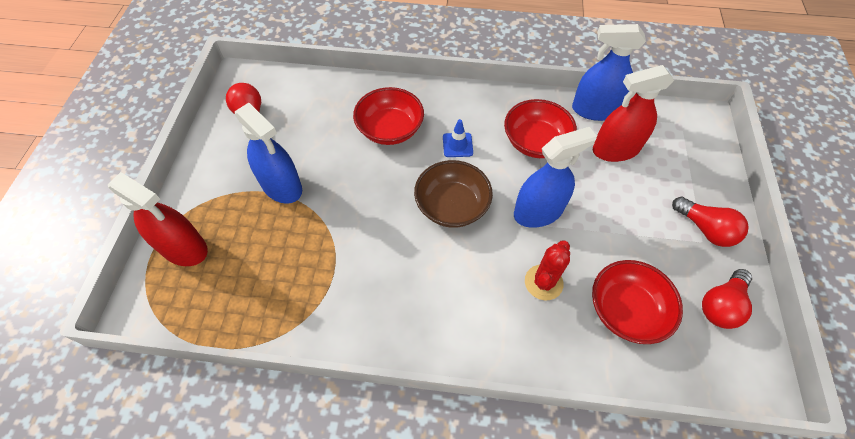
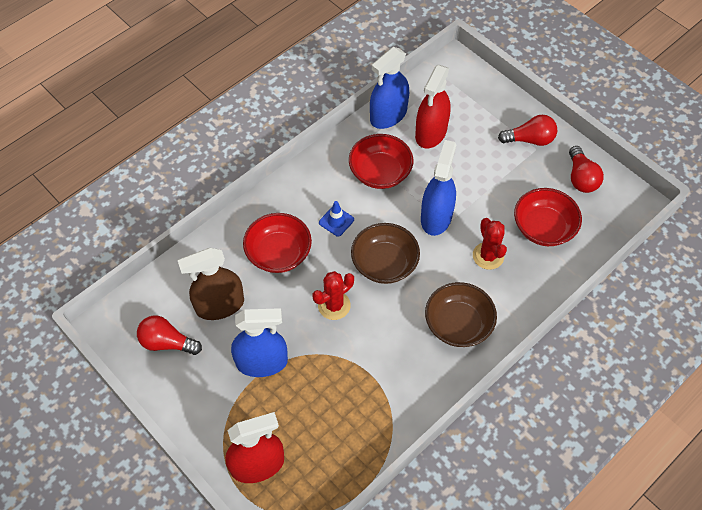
camera: 50 degrees left, 0 degrees up
(310, 126) = (220, 305): none -> brown spray bottle
(377, 198) = (334, 305): none -> red cactus
(446, 308) = (458, 324): none -> brown bowl

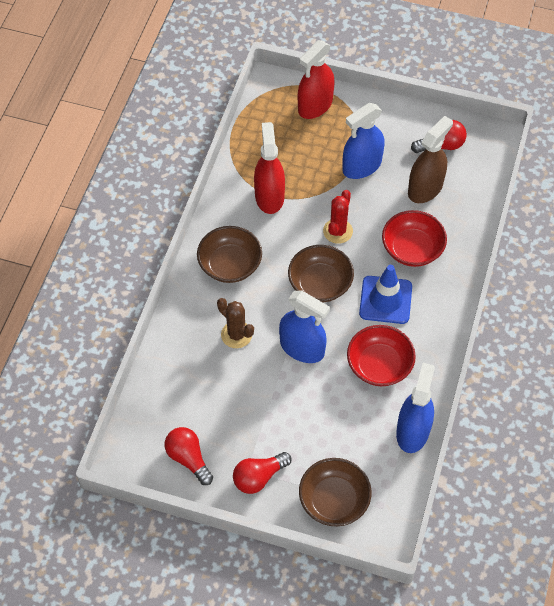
camera: 150 degrees right, 0 degrees up
(336, 221) = (385, 300): blue traffic cone -> blue traffic cone, size x1.82
(431, 133) = (359, 433): red spray bottle -> red spray bottle (269, 196)
(436, 217) = (302, 348): blue spray bottle -> blue spray bottle turned 45 degrees counterclockwise
(480, 99) = (334, 500): none -> brown bowl
(488, 256) = (236, 335): red cactus -> brown cactus
(543, 228) = (200, 386): red bowl -> none

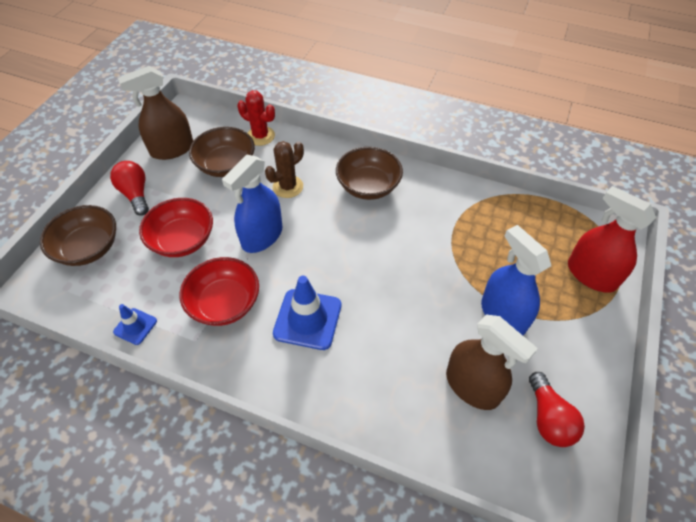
camera: 95 degrees right, 5 degrees down
(188, 458) = (172, 149): red light bulb -> brown spray bottle
(269, 196) = (453, 222): red spray bottle -> none
(320, 284) = (337, 258): brown bowl -> brown bowl (226, 165)
(337, 231) = (406, 281): red cactus -> red cactus (260, 136)
(412, 249) = (376, 357): red bowl -> red bowl (182, 240)
(412, 431) = (135, 326): blue spray bottle -> blue traffic cone

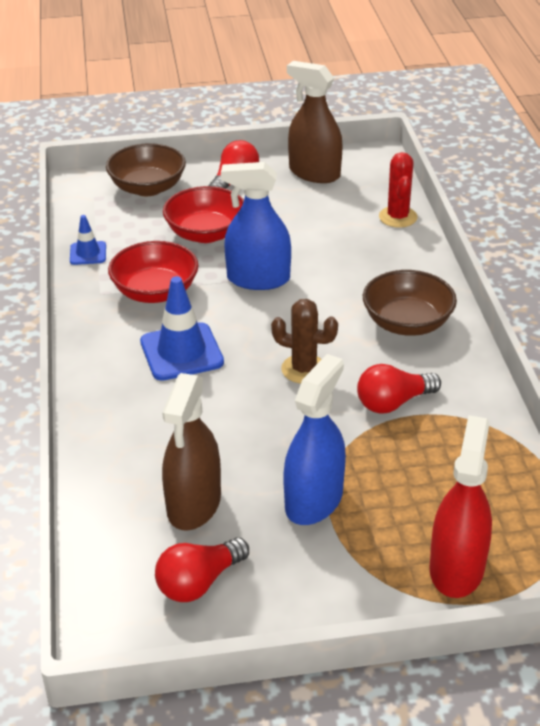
camera: 60 degrees right, 15 degrees down
(226, 165) = (330, 214): brown bowl -> none
(288, 187) = (343, 267): brown cactus -> brown cactus (304, 369)
(437, 231) = (393, 403): none -> red light bulb

